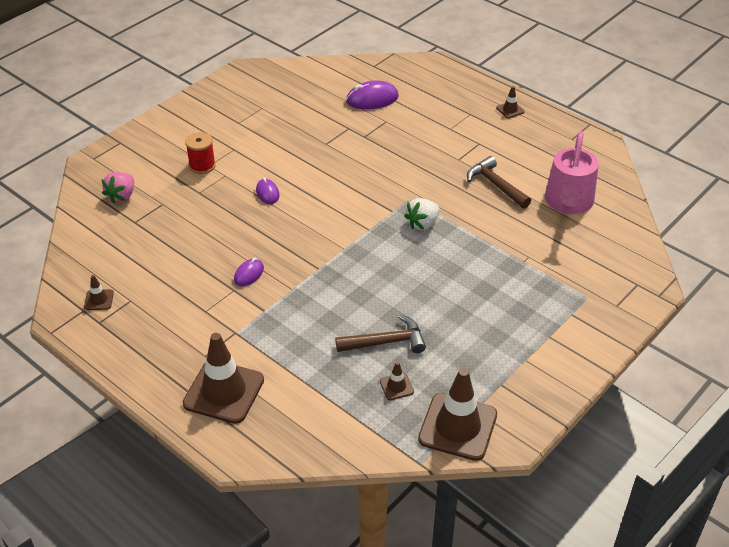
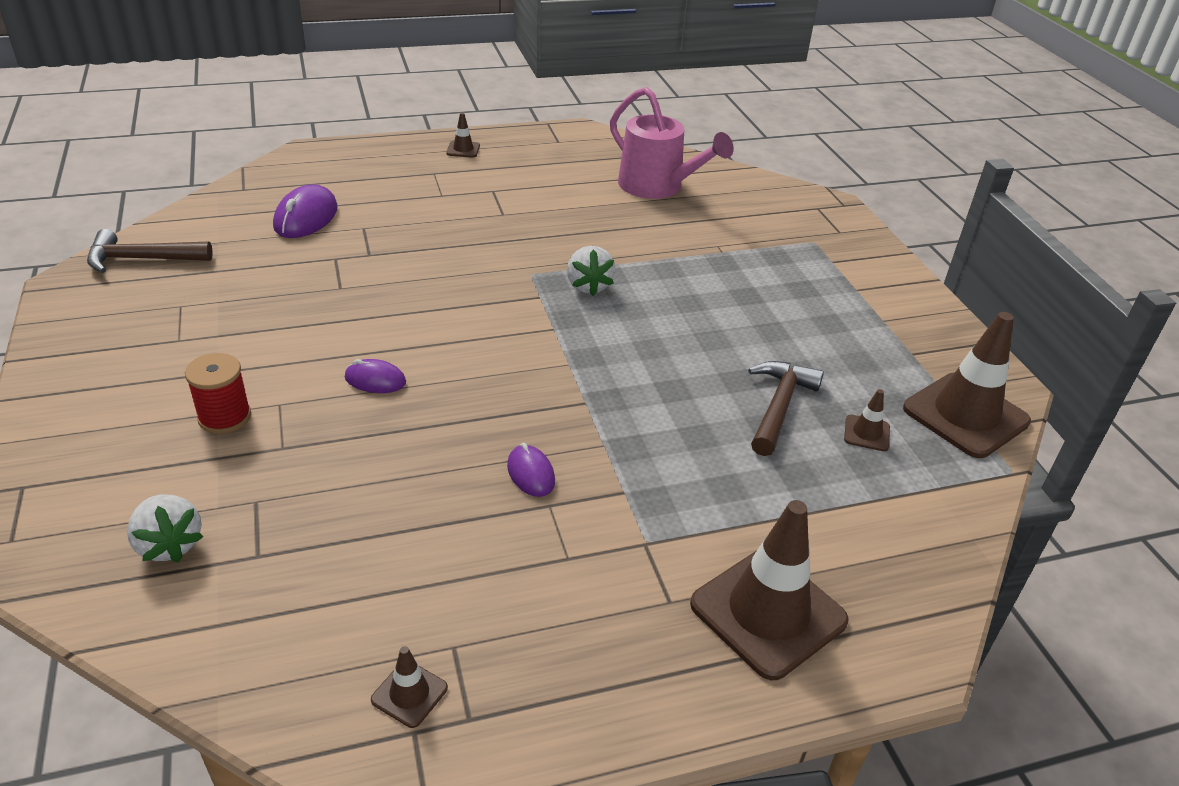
camera: 60 degrees left, 5 degrees down
(122, 196) = (169, 544): pink strawberry -> white strawberry
(495, 185) = (577, 212): brown hammer -> brown hammer (141, 259)

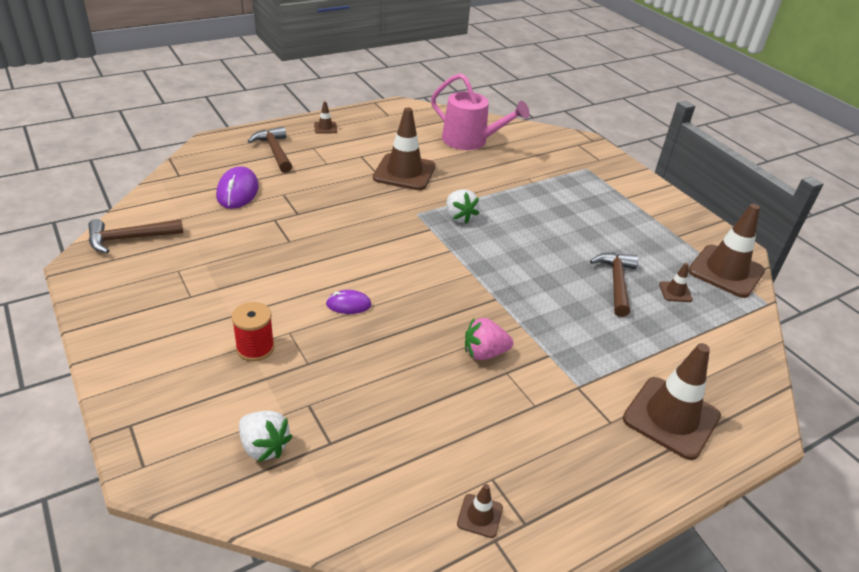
camera: 15 degrees left, 0 degrees up
(380, 172) = (274, 151): none -> brown hammer
(530, 473) = (484, 353): purple mouse -> pink strawberry
(541, 218) = (404, 172): none -> brown traffic cone

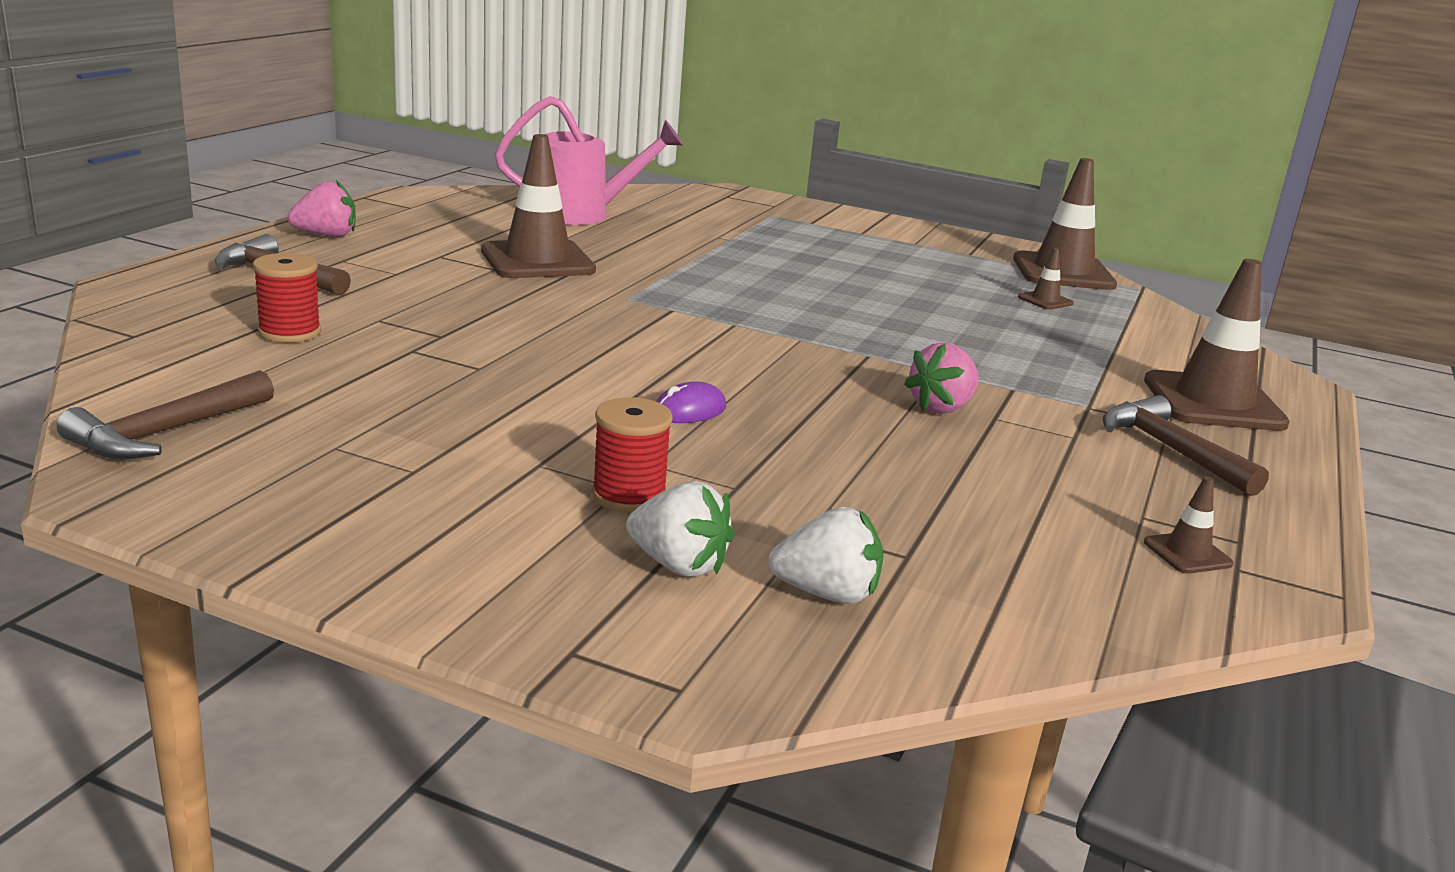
camera: 35 degrees left, 15 degrees down
(238, 191) = (289, 332): purple mouse -> red spool
(325, 128) = (326, 235): brown traffic cone -> pink strawberry
(459, 217) = (691, 290): white strawberry -> white strawberry (678, 565)
(616, 282) = (974, 307): brown hammer -> brown hammer (1170, 450)

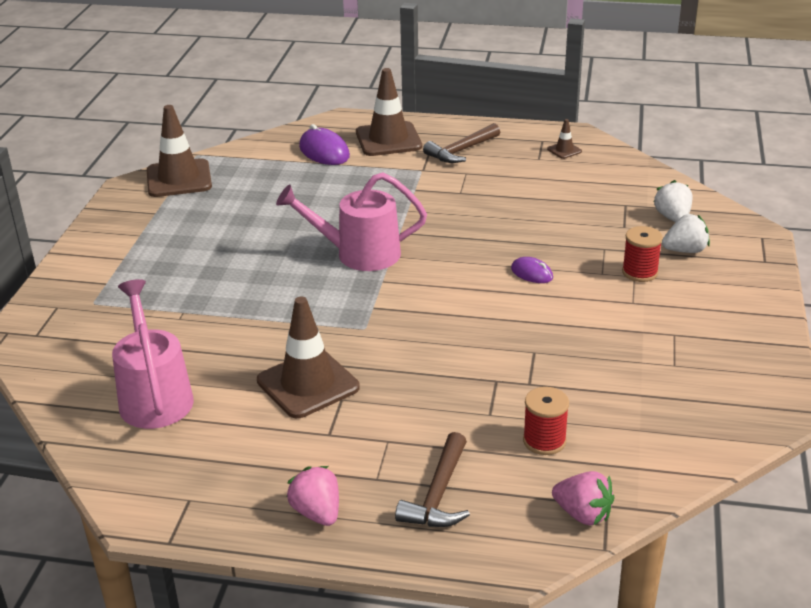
camera: 100 degrees left, 10 degrees up
(165, 433) = (714, 423): brown hammer -> none
(678, 565) = (685, 250): white strawberry -> white strawberry turned 60 degrees clockwise
(814, 323) = (358, 254): none -> pink watering can
(941, 408) = (461, 206): pink strawberry -> pink strawberry (583, 514)
(1045, 300) = (249, 183): brown traffic cone -> none
(1156, 353) = (324, 152): none -> purple mouse

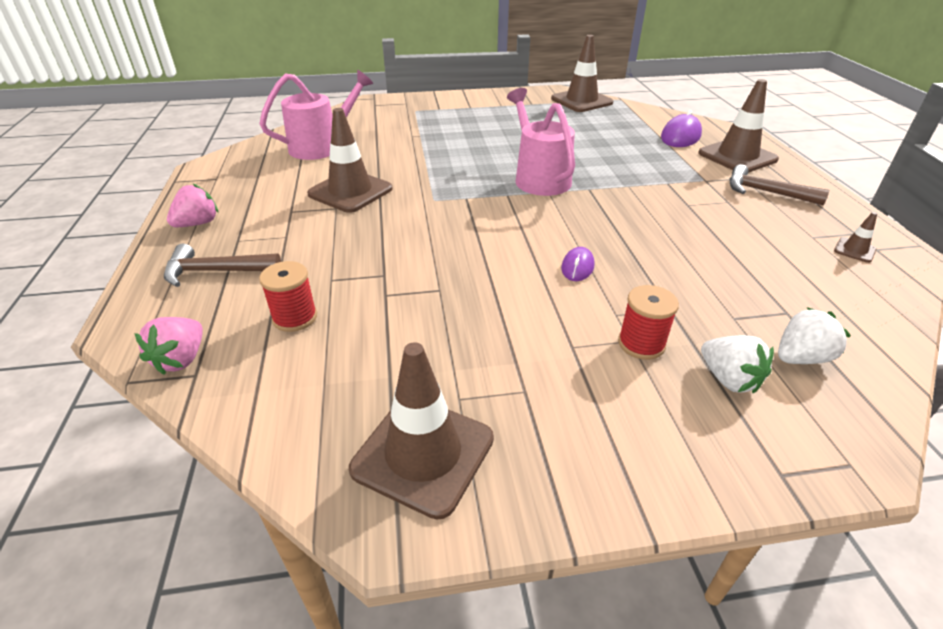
camera: 70 degrees right, 5 degrees up
(723, 389) = (423, 454): none -> brown traffic cone

